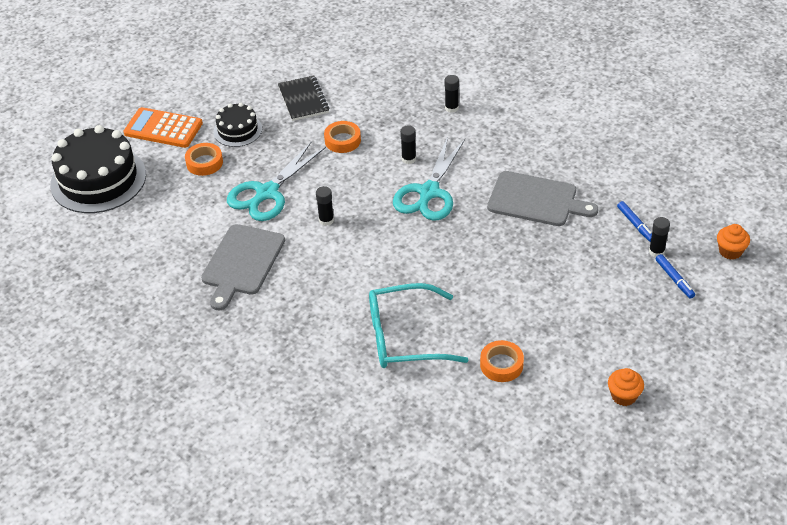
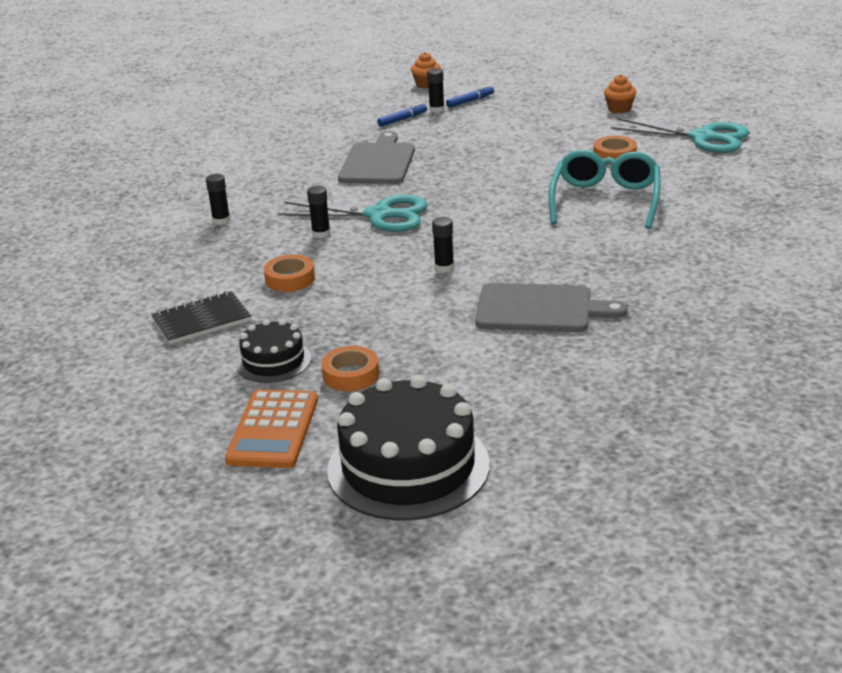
camera: 100 degrees left, 15 degrees down
(267, 193) = (404, 314): turquoise scissors -> turquoise scissors (702, 138)
(405, 337) = (605, 200): turquoise glasses -> turquoise glasses turned 150 degrees counterclockwise

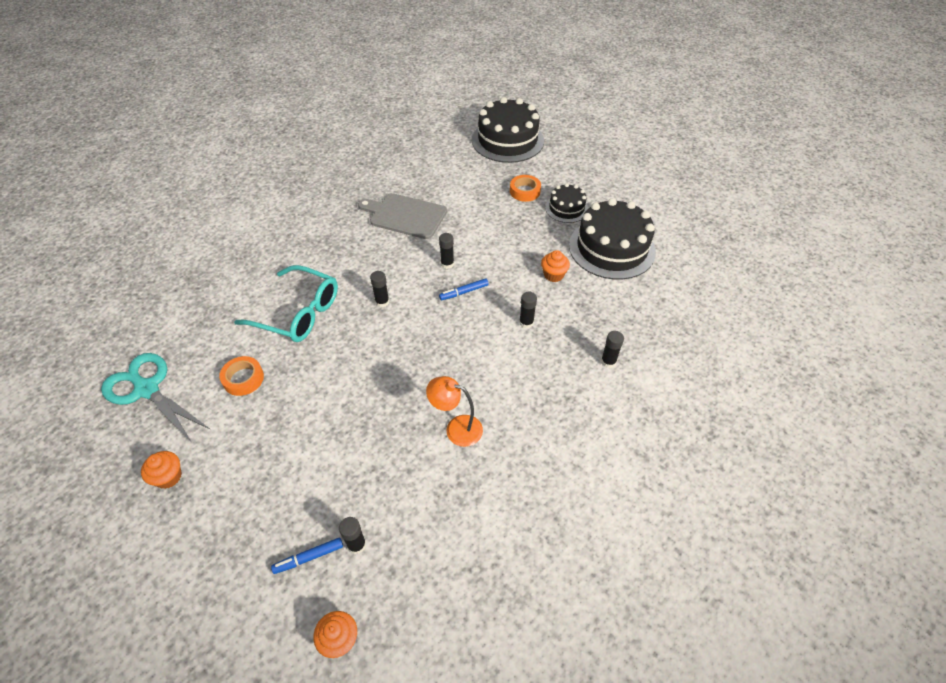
camera: 170 degrees left, 20 degrees up
(201, 320) = (611, 248): black notebook -> black cake
(273, 430) = (567, 168): orange calculator -> none
(290, 279) = (553, 275): orange tape -> orange cupcake
(378, 162) = (456, 428): grey cutting board -> orange lamp
(379, 215) = (476, 336): turquoise scissors -> none
(402, 119) = (404, 527): blue marker -> blue marker (464, 292)
(509, 223) = (382, 302): none -> black glue stick
(605, 200) = (297, 312): turquoise glasses -> turquoise glasses turned 90 degrees counterclockwise

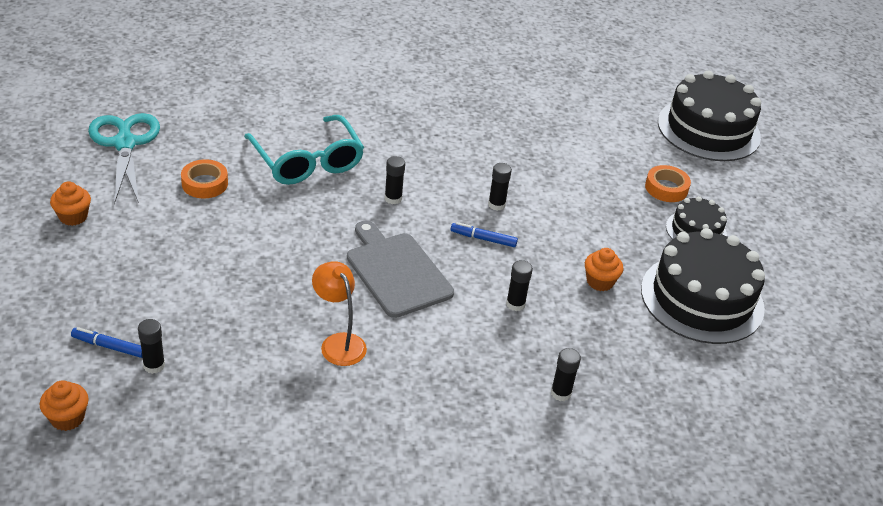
camera: 35 degrees right, 10 degrees down
(405, 215) = (505, 138): grey cutting board -> grey cutting board (396, 271)

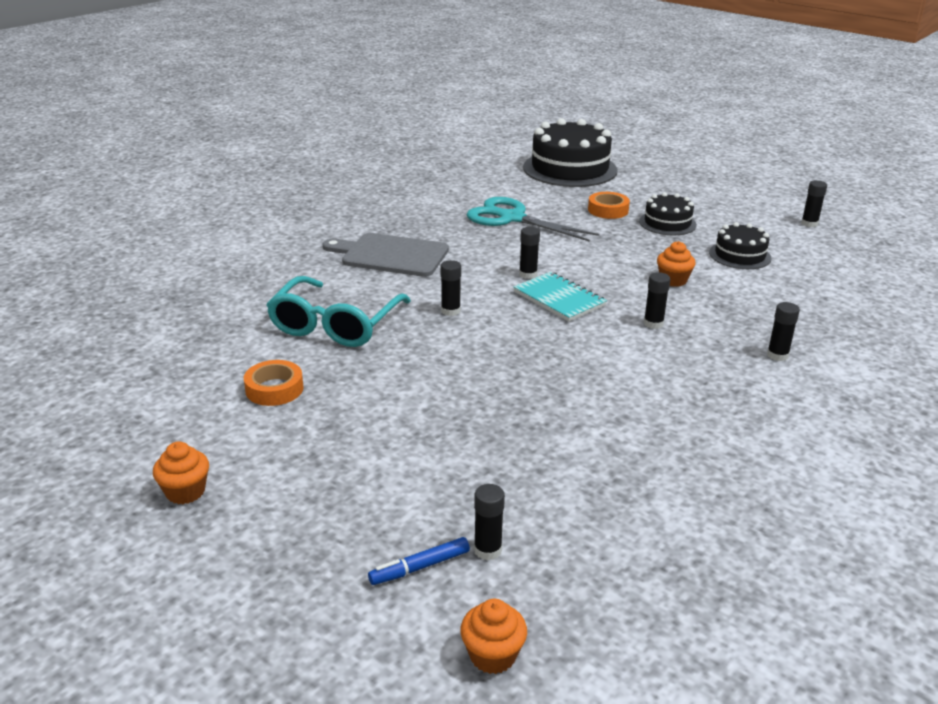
camera: 40 degrees left, 10 degrees down
(125, 144) = (135, 404): turquoise scissors -> turquoise scissors (512, 218)
(307, 161) = (336, 324): turquoise glasses -> turquoise glasses turned 90 degrees clockwise
(338, 342) = (593, 425): orange lamp -> none
(396, 271) = (542, 354): grey cutting board -> grey cutting board (391, 255)
(483, 239) = (559, 299): blue marker -> turquoise notebook
(702, 298) = (740, 255): black cake -> black cake, size x0.53
(834, 313) = (809, 223): none -> black glue stick

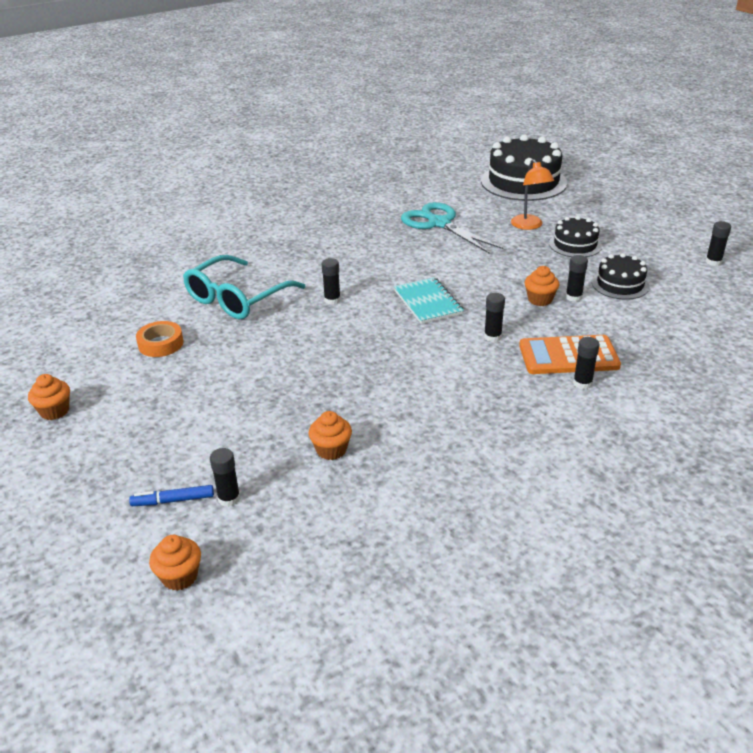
camera: 20 degrees right, 5 degrees up
(391, 255) = (317, 244): grey cutting board -> none
(528, 274) = (417, 277): black glue stick -> black glue stick (573, 297)
(568, 471) = (331, 450): none -> orange cupcake
(608, 210) = (529, 226): orange tape -> orange lamp
(743, 331) = (568, 356): none -> orange calculator

